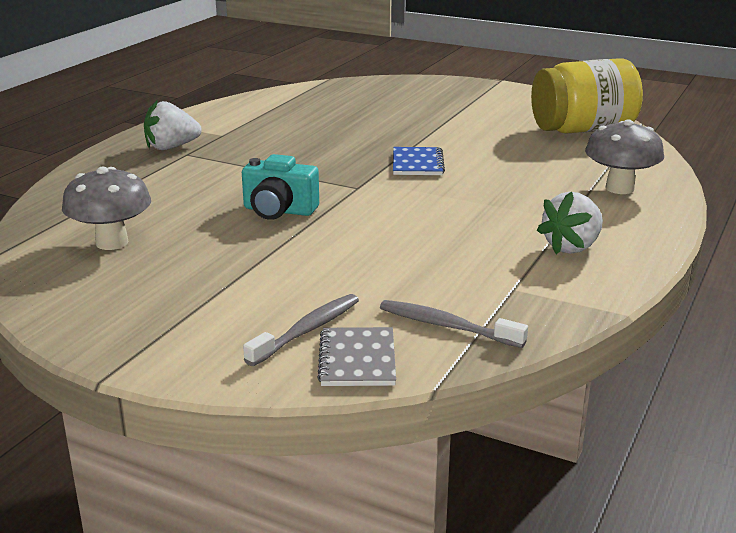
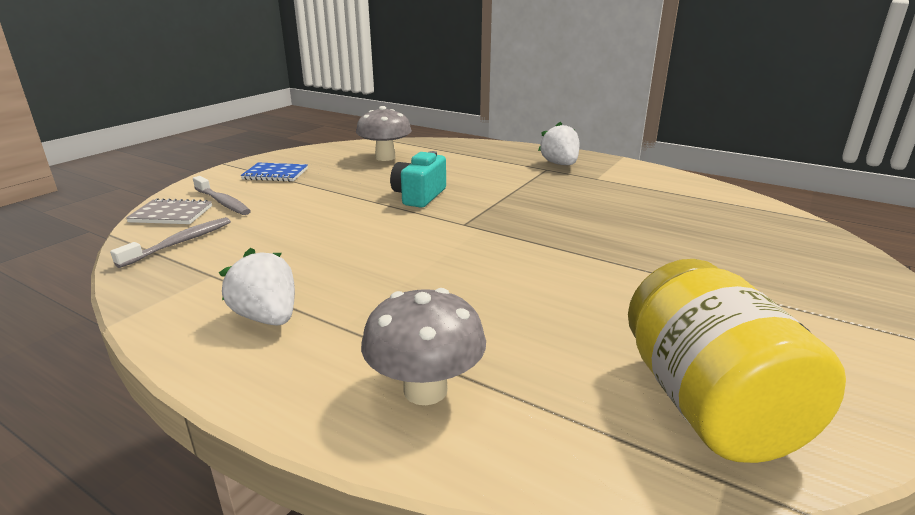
camera: 95 degrees right, 0 degrees up
(417, 163) = (526, 253): blue notebook -> blue notebook (275, 174)

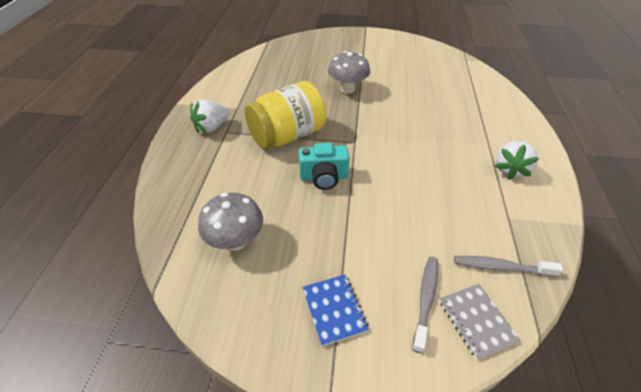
camera: 115 degrees left, 20 degrees up
(425, 390) = (494, 110): grey mushroom -> grey mushroom (347, 89)
(708, 404) = (439, 62): yellow jar -> yellow jar (287, 136)

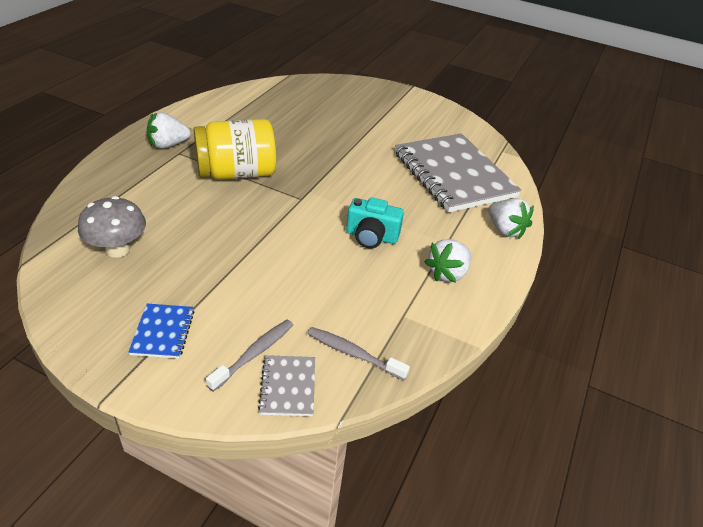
camera: 15 degrees right, 5 degrees down
(324, 177) = (242, 221): turquoise camera -> turquoise camera (371, 236)
(347, 89) = (336, 145): grey mushroom -> none
(449, 88) = (453, 175): none -> grey notebook
(519, 120) = (505, 230): none -> white strawberry

